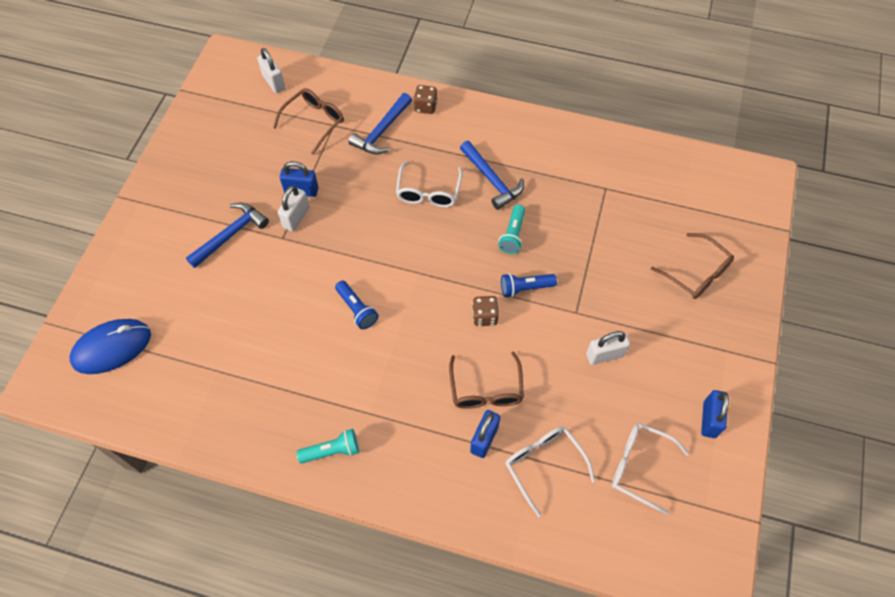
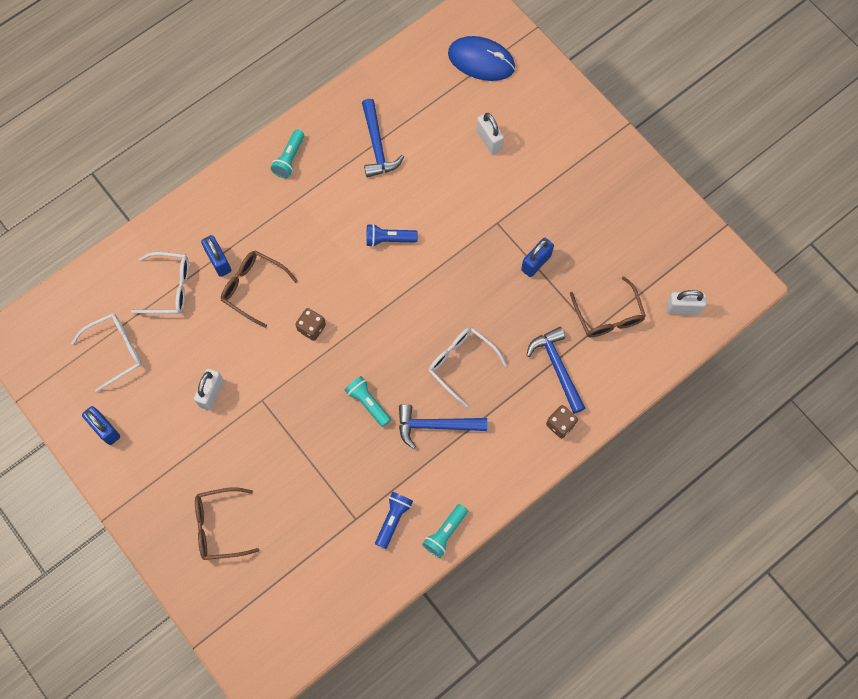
camera: 125 degrees right, 10 degrees up
(112, 347) = (481, 60): blue mouse -> blue mouse turned 75 degrees counterclockwise
(231, 234) = (528, 186): blue hammer -> blue hammer (377, 146)
(296, 217) = (510, 243): white padlock -> white padlock (489, 140)
(525, 288) = (312, 376): blue flashlight -> blue flashlight (393, 519)
(564, 129) = (445, 533): none -> turquoise flashlight

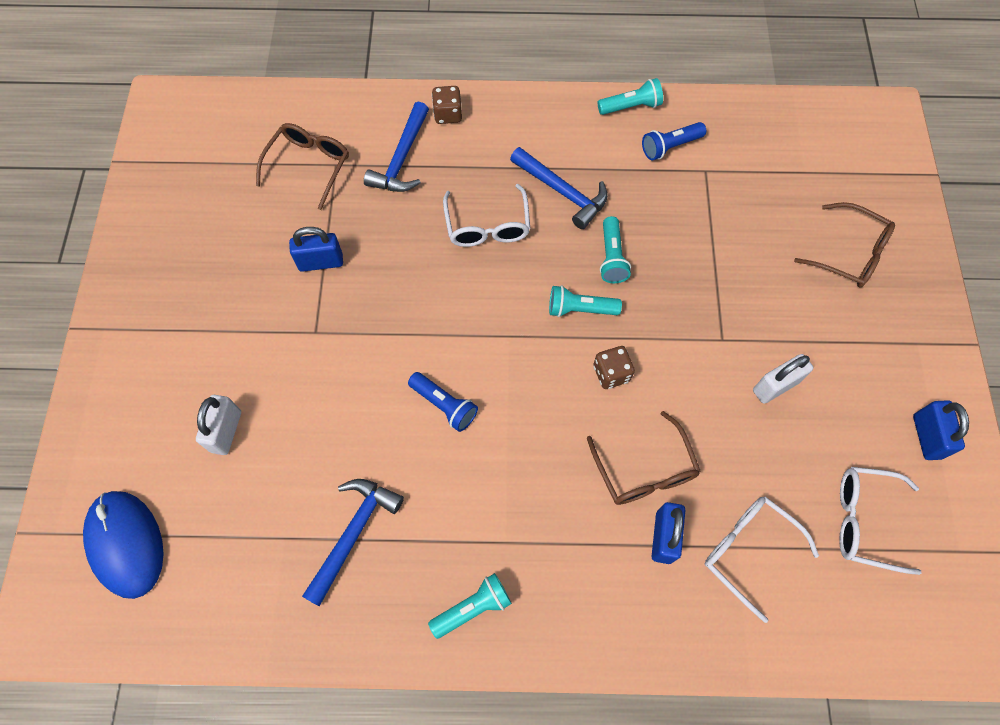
camera: 140 degrees left, 5 degrees down
(360, 353) = (580, 309): none -> turquoise flashlight
(682, 308) = (238, 124): white padlock -> none

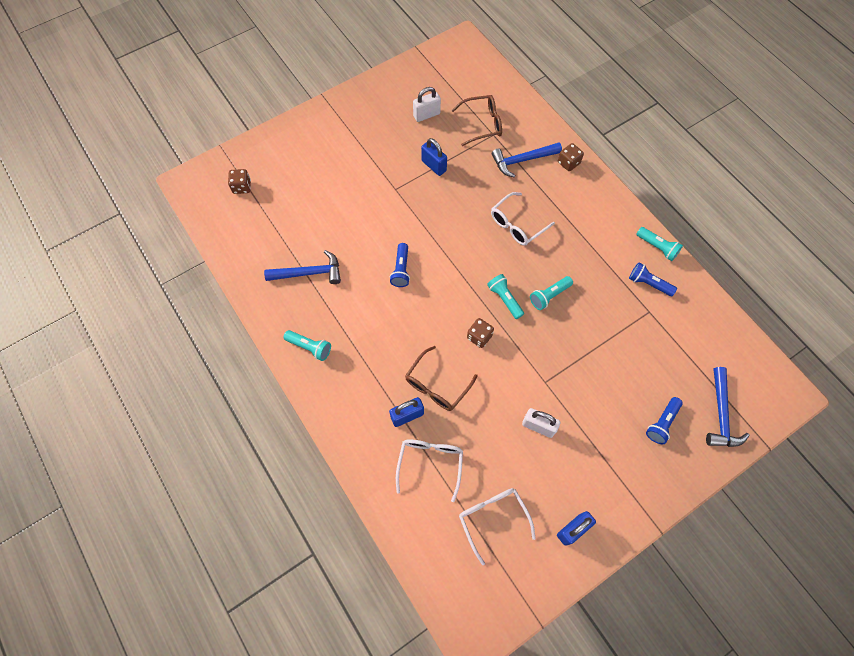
camera: 55 degrees right, 0 degrees up
(125, 544) = (242, 187): blue mouse -> brown dice
(226, 431) = (319, 188): white padlock -> white padlock (426, 115)
(562, 192) = (569, 247): blue hammer -> blue hammer (721, 414)
(849, 254) = (662, 423): brown glasses -> blue flashlight

